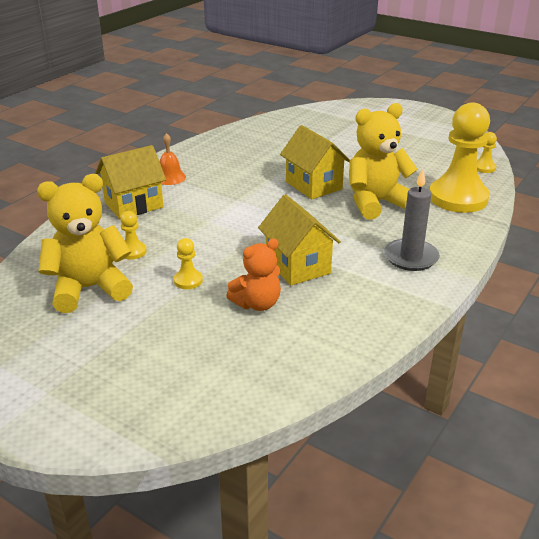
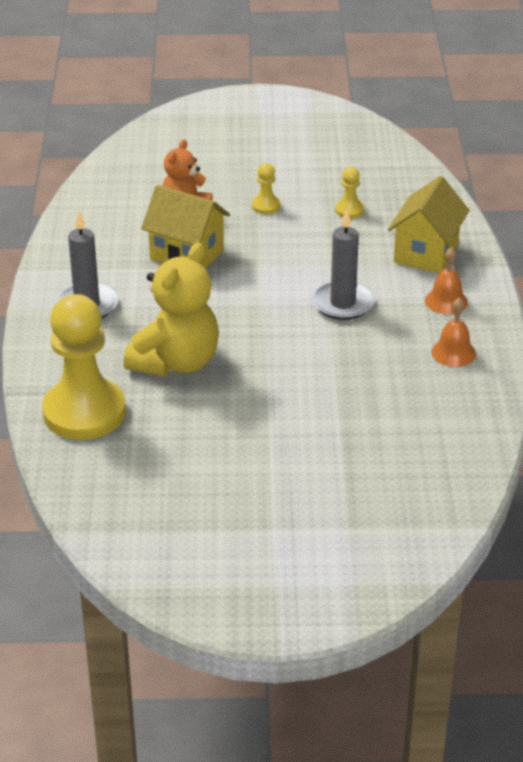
camera: 145 degrees right, 5 degrees up
(89, 289) = (334, 171): yellow teddy bear -> none
(208, 156) = (453, 353): none -> orange bell
(231, 197) = (342, 303): none -> grey candle
(313, 185) = (272, 359): yellow house -> none
(484, 168) = (79, 490): yellow pawn -> none

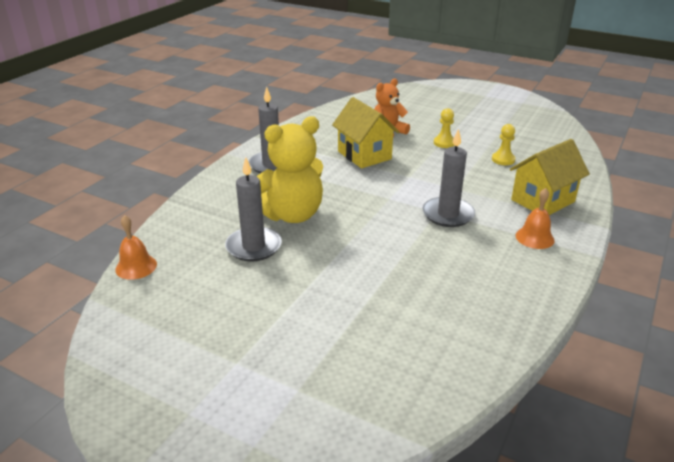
camera: 30 degrees right, 5 degrees down
(84, 412) = (199, 225): yellow pawn -> none
(172, 414) = (254, 247): none -> grey candle
(453, 353) = (512, 277): orange bell -> orange bell (136, 266)

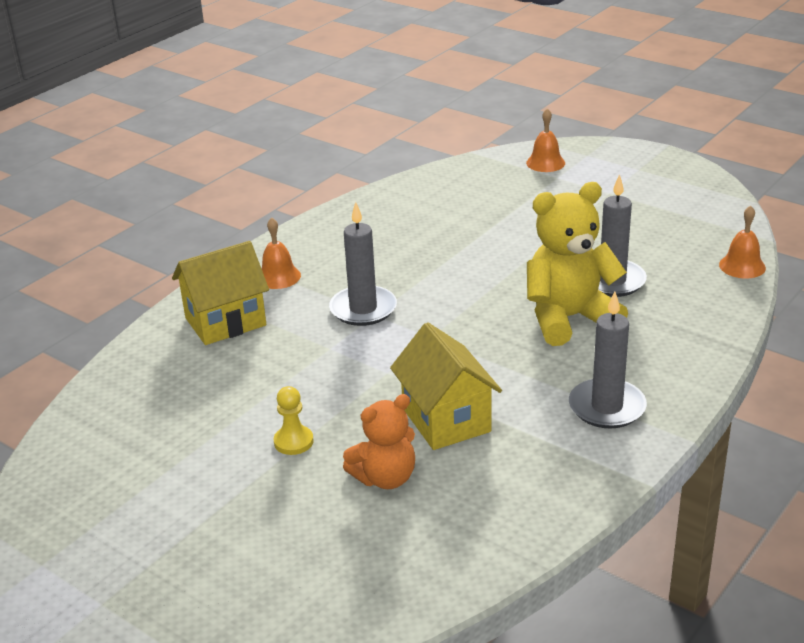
camera: 170 degrees left, 0 degrees up
(313, 421) = (545, 163): none -> orange bell
(503, 160) = (220, 396): yellow pawn -> none

